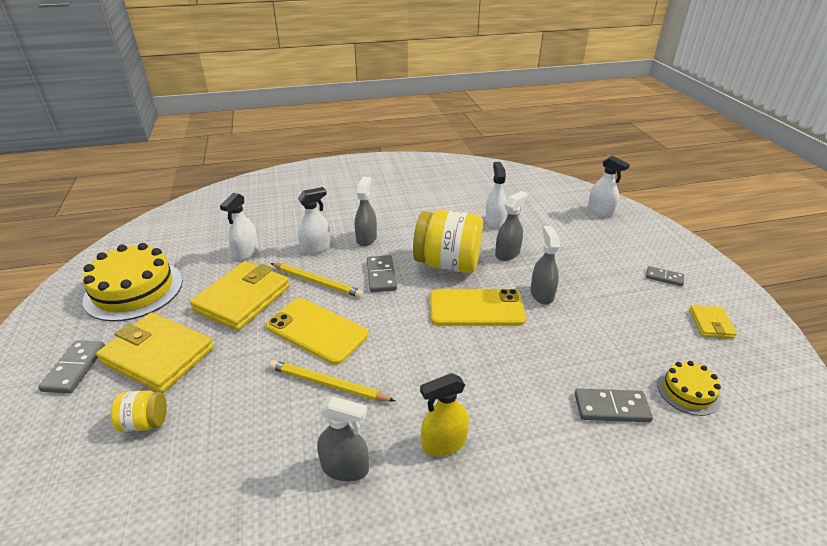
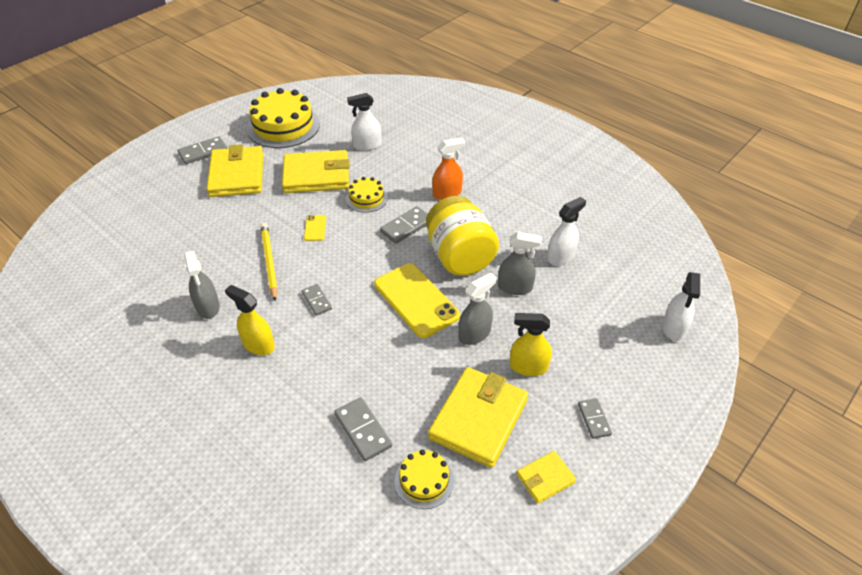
camera: 55 degrees right, 10 degrees up
(145, 422) = (185, 205): yellow jar -> none
(316, 248) = (407, 175): white spray bottle -> none
(317, 282) = (366, 198): yellow pencil -> yellow cake
(317, 330) = (315, 228): yellow phone -> yellow phone, size x0.44
(366, 238) = (447, 193): grey spray bottle -> orange spray bottle
(420, 371) = (317, 301): none -> grey domino
(595, 283) = (528, 367): none -> yellow spray bottle
(635, 331) = (478, 419): none -> yellow wallet

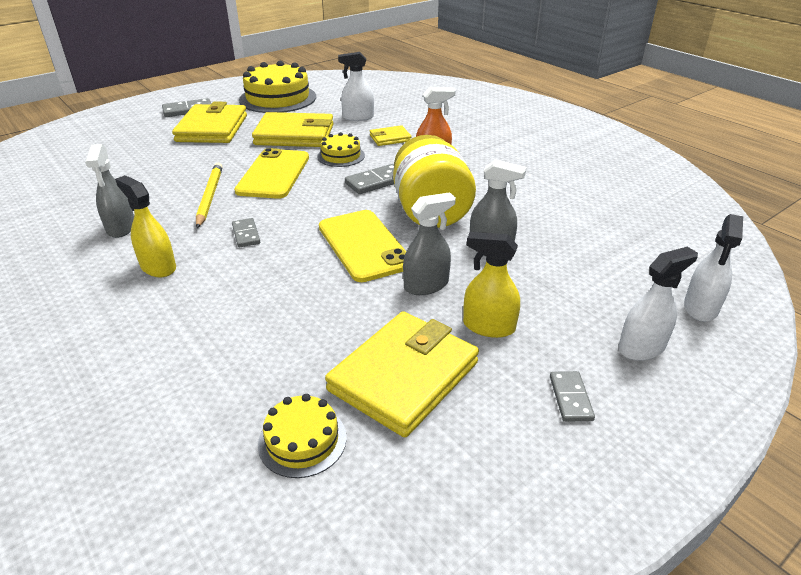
camera: 10 degrees right, 10 degrees down
(315, 228) = (274, 174): yellow phone -> yellow phone, size x2.27
(363, 430) = (243, 369): grey domino -> none
(545, 478) = (482, 463): yellow wallet -> yellow wallet (390, 138)
(561, 256) = (556, 223): white spray bottle -> white spray bottle (641, 347)

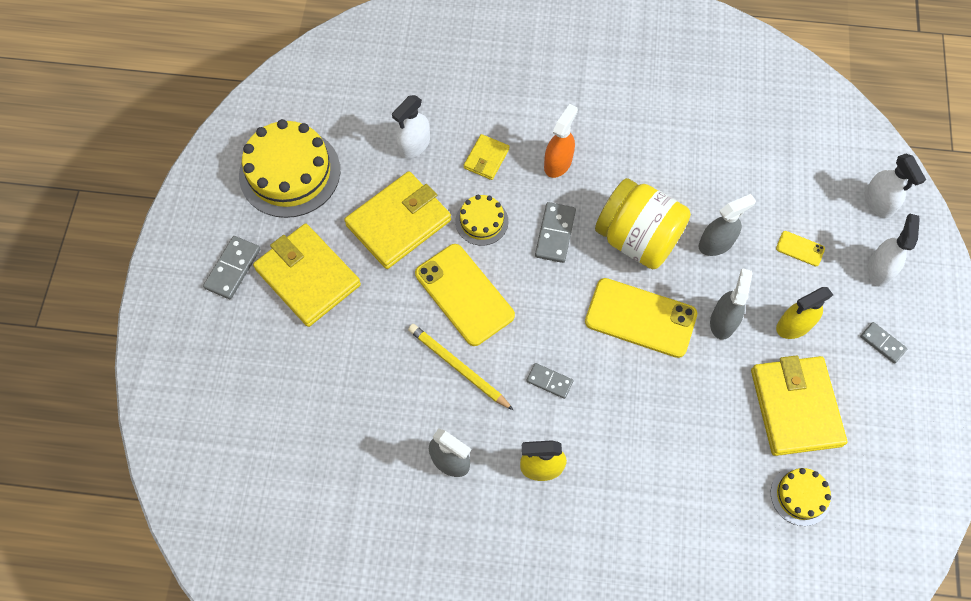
camera: 45 degrees left, 30 degrees up
(568, 289) = (800, 248): none -> yellow phone

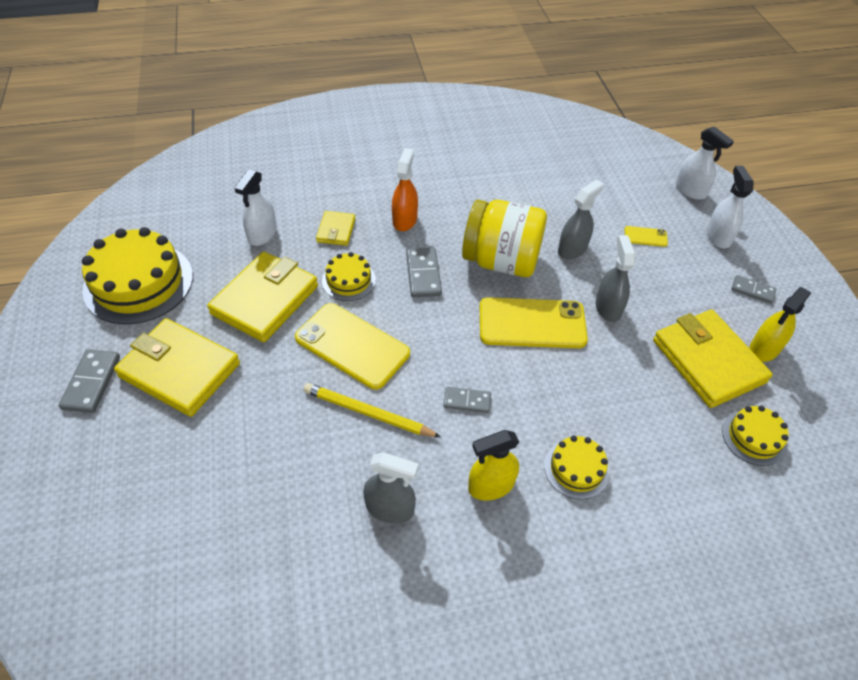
camera: 20 degrees left, 15 degrees down
(622, 475) = (576, 469): none -> yellow cake
(793, 325) = (671, 296): yellow spray bottle -> yellow spray bottle (764, 349)

